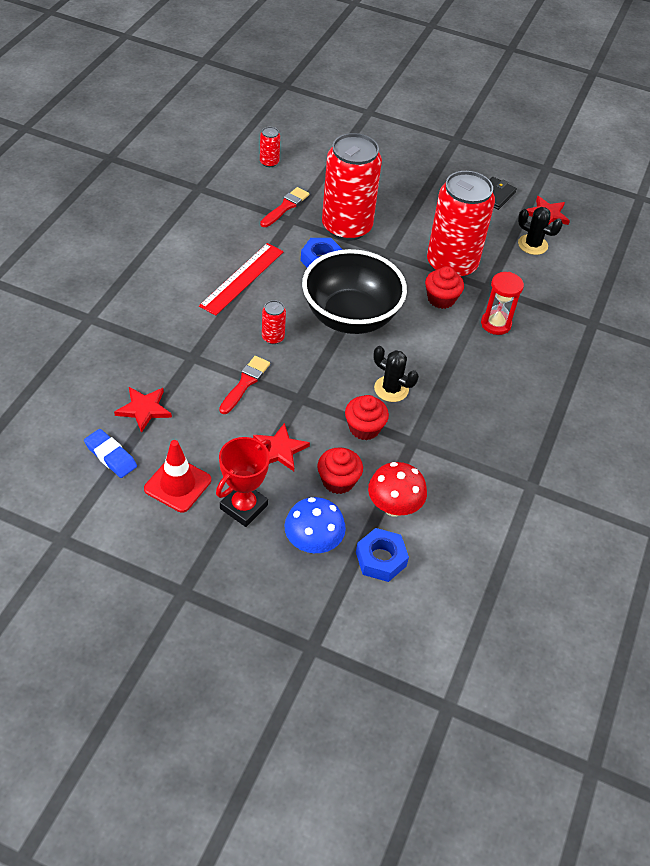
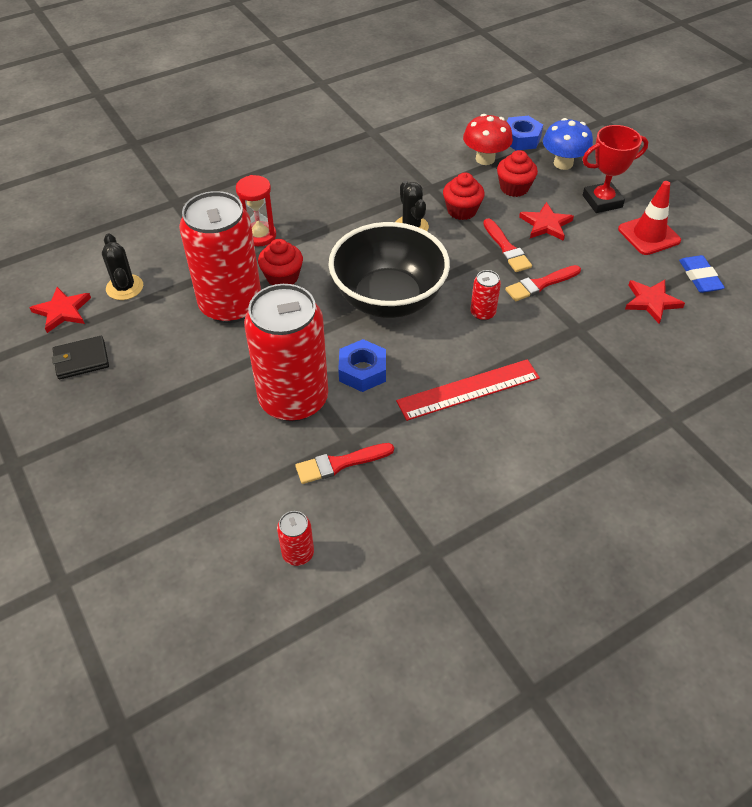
camera: 140 degrees left, 0 degrees up
(296, 406) = (506, 248): none -> red brush

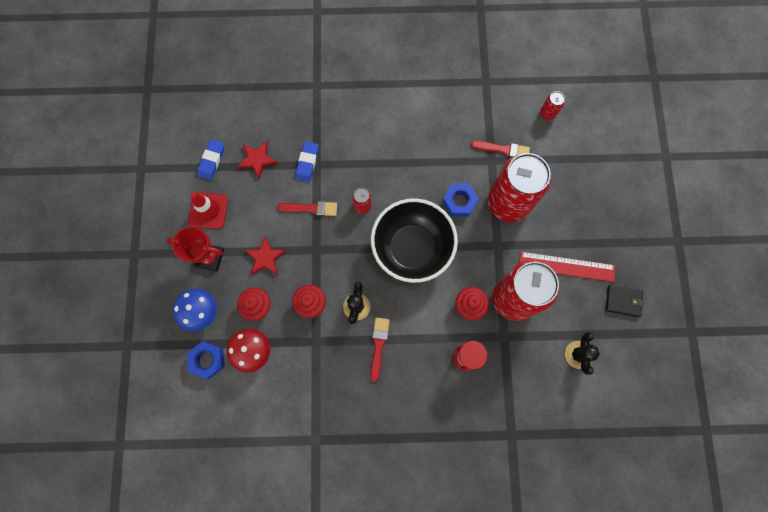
camera: 150 degrees left, 25 degrees up
(62, 311) = (625, 353): red star -> none
(468, 389) = (408, 158): red ruler -> red ruler (566, 267)
(506, 248) = (308, 250): red brush -> red brush (378, 345)
(590, 325) = (307, 163): none -> blue eraser

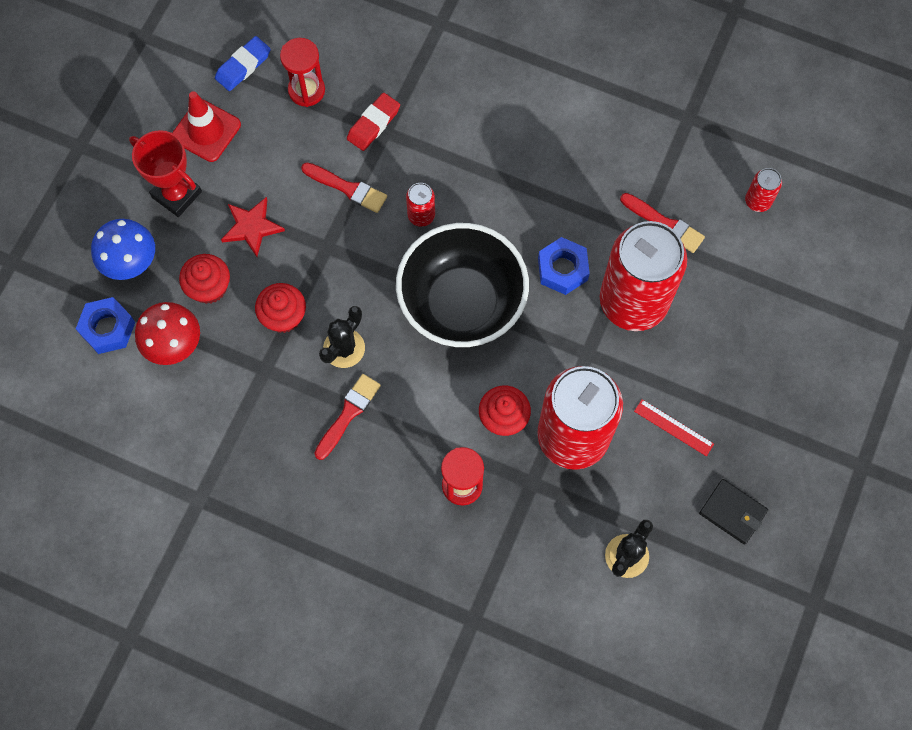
camera: 25 degrees right, 5 degrees down
(257, 159) = (306, 90): red star -> red hourglass
(307, 163) = (373, 124): blue eraser -> red eraser
(566, 267) = (673, 427): red ruler -> red ruler, size x0.55

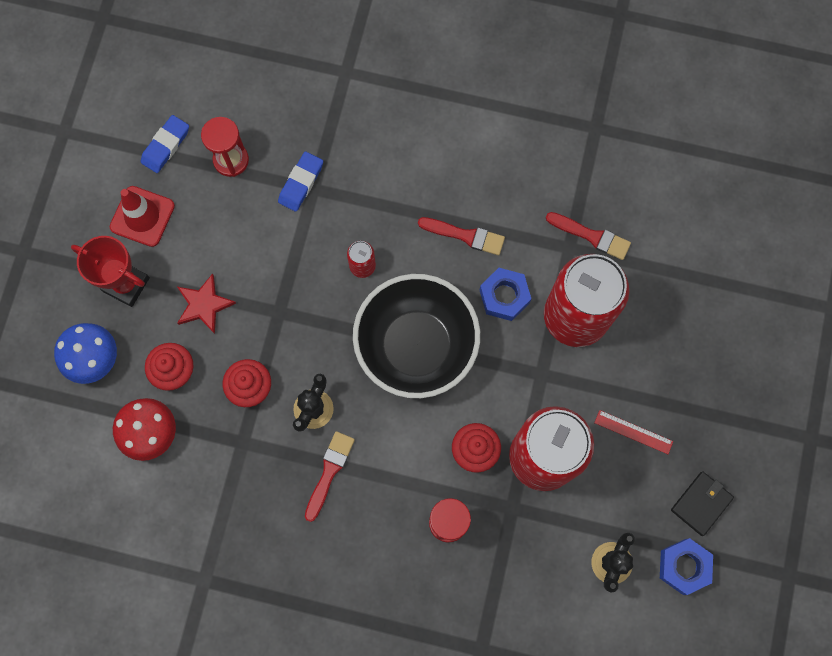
camera: 10 degrees left, 5 degrees up
(108, 328) = (85, 428): blue nut -> blue nut (683, 566)
(347, 188) = (288, 251): red brush -> red brush (465, 236)
(373, 124) = (301, 183): red eraser -> blue eraser
(732, 512) = (701, 503): black wallet -> black wallet turned 75 degrees counterclockwise
(758, 201) = (673, 199): red can -> none

